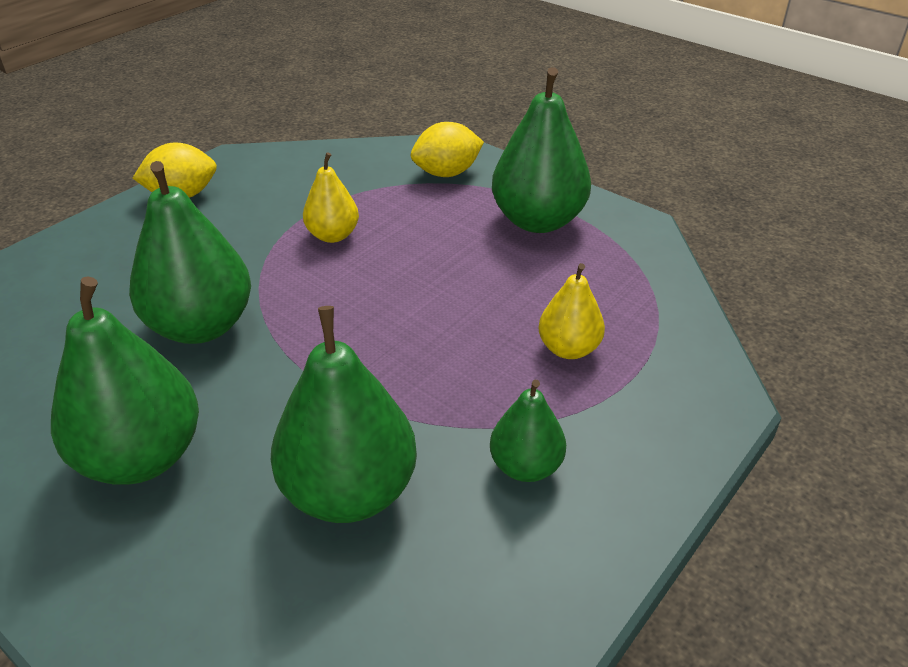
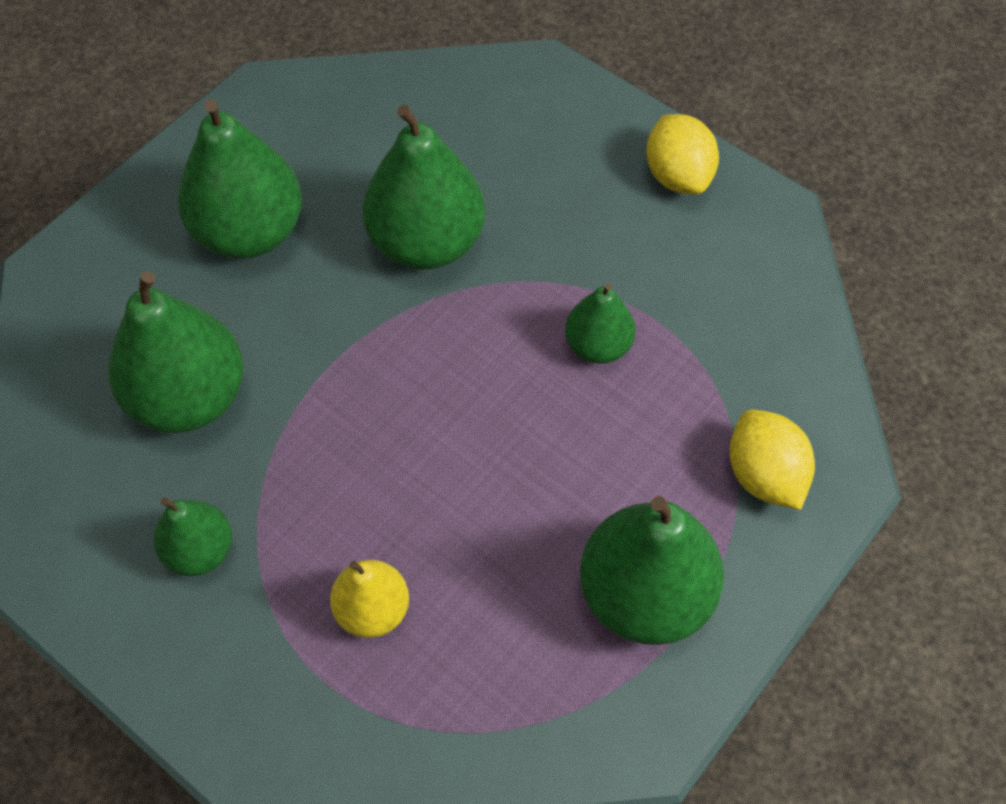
camera: 90 degrees right, 20 degrees up
(333, 235) = (598, 345): yellow pear -> green pear

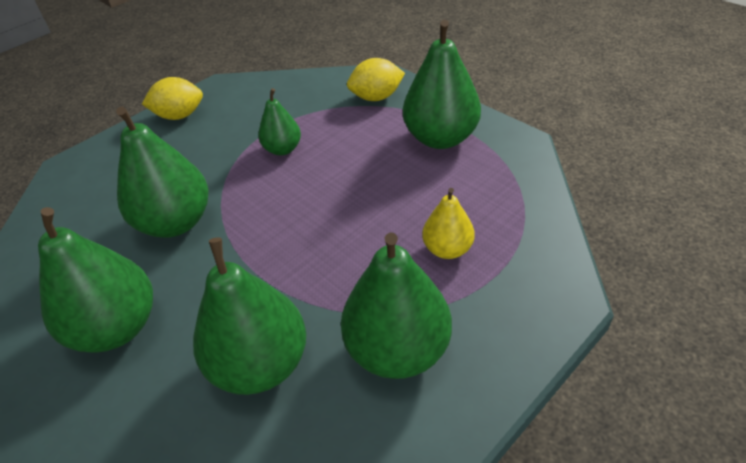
camera: 80 degrees left, 15 degrees down
(200, 551) = (397, 350): green pear -> green pear, size x1.80

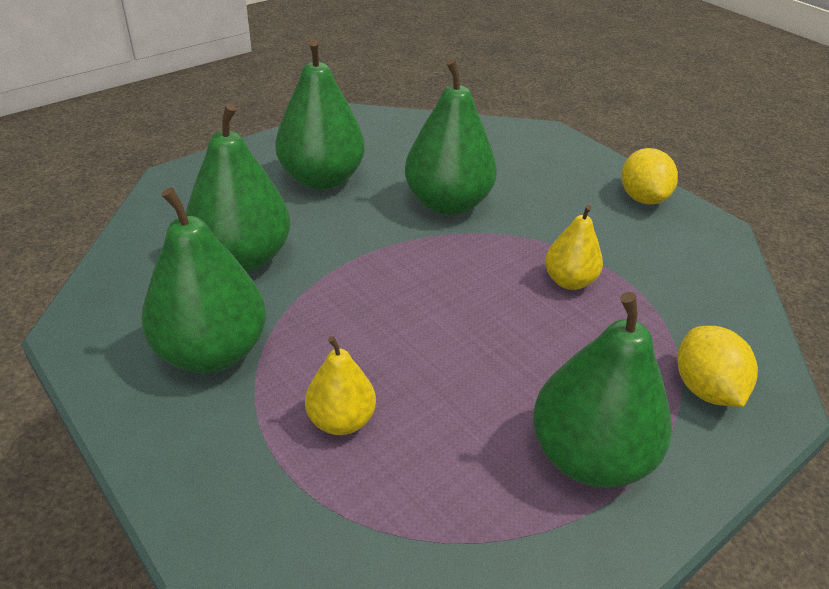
camera: 90 degrees right, 5 degrees down
(283, 149) = (569, 281): green pear -> yellow pear

